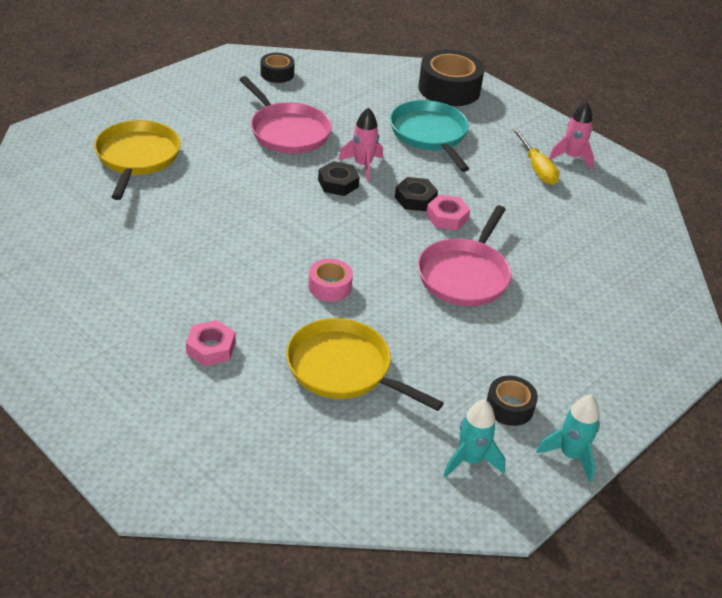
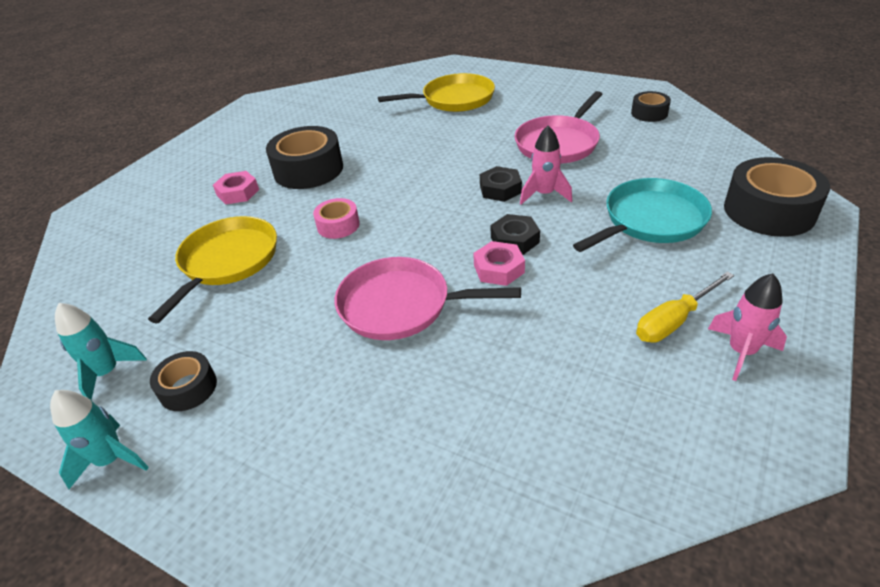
camera: 80 degrees right, 0 degrees up
(204, 288) = (308, 170): none -> black tape

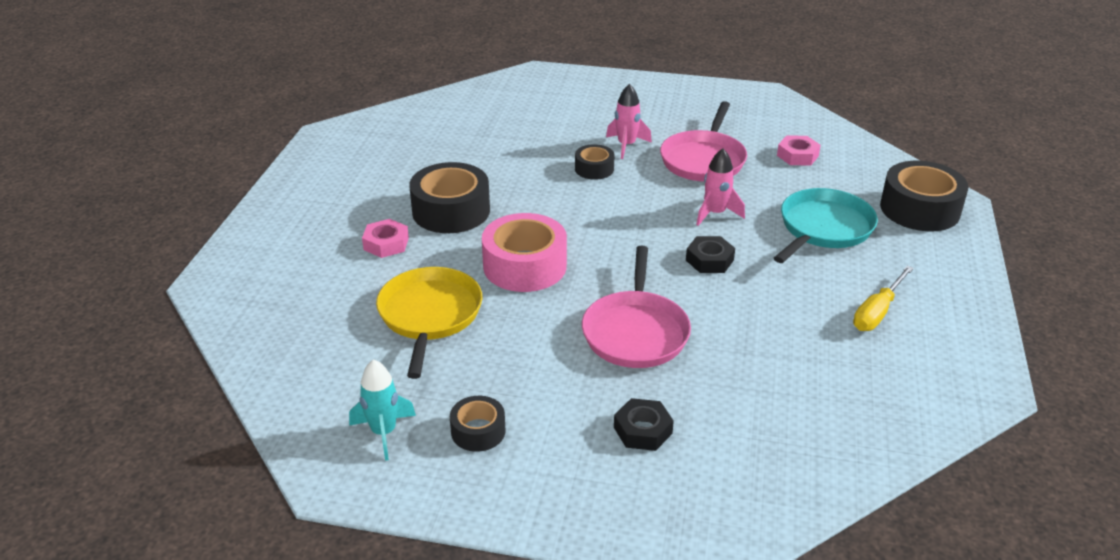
camera: 20 degrees left, 5 degrees down
(111, 460) = (449, 498): turquoise rocket -> none
(338, 225) = (525, 266): pink tape -> pink tape, size x1.86
(400, 305) = (635, 332): pink pan -> pink pan turned 75 degrees counterclockwise
(454, 99) = (566, 117): yellow pan -> none
(499, 269) = (709, 288): pink nut -> pink nut (797, 155)
(500, 189) = (670, 212): black nut -> black nut (643, 430)
(649, 113) = (778, 120): black tape -> black tape (594, 169)
(741, 352) = (937, 328): pink rocket -> pink rocket (626, 145)

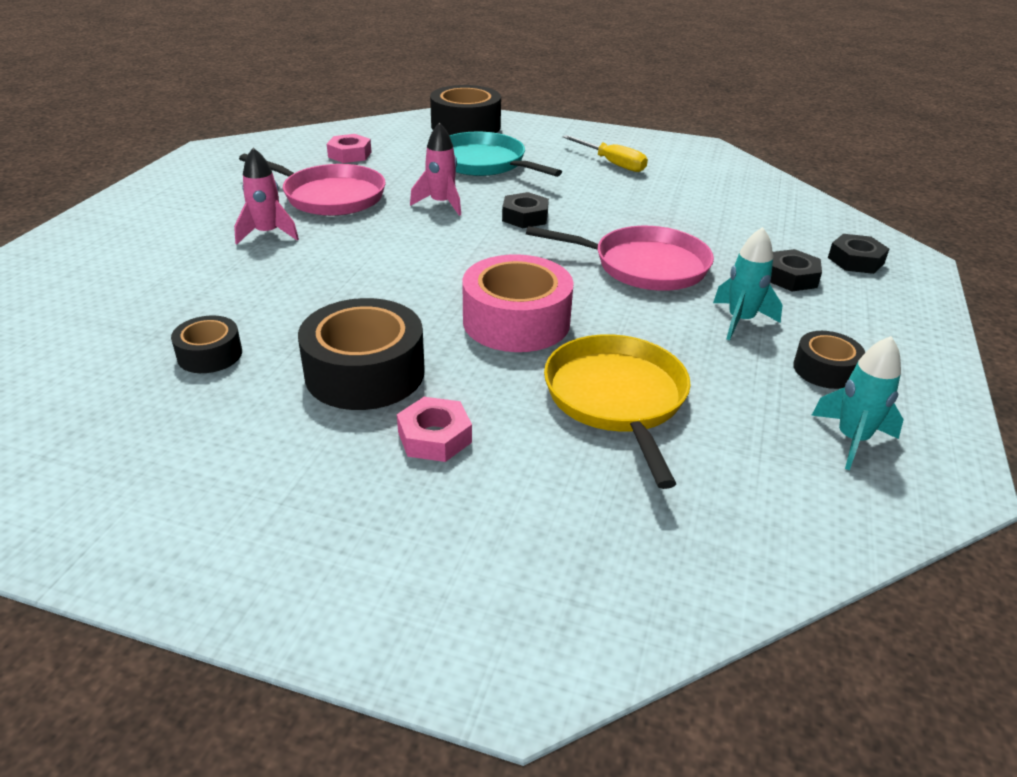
camera: 85 degrees left, 0 degrees up
(429, 315) = (617, 398): yellow pan -> yellow pan turned 75 degrees clockwise
(549, 386) = (740, 321): none -> turquoise rocket
(594, 169) = (311, 259): black tape -> black tape (210, 355)
(699, 489) = (855, 260): none -> black nut

